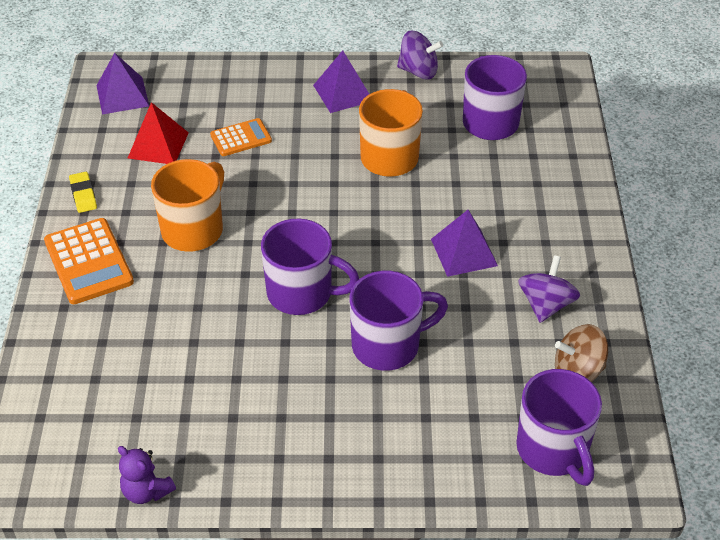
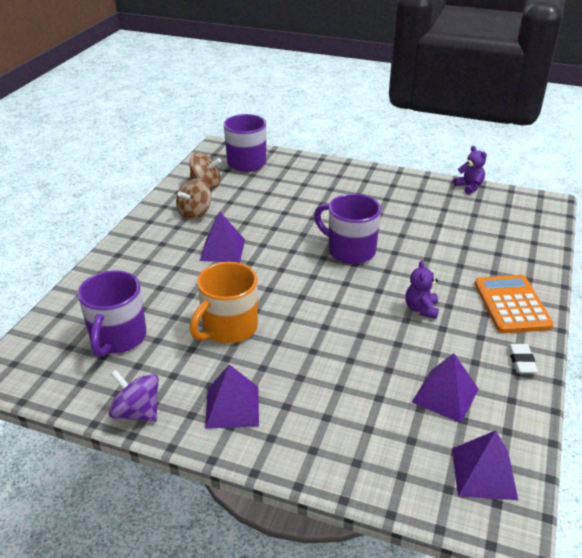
camera: 160 degrees left, 10 degrees down
(83, 195) = (521, 361): yellow eraser -> white eraser
(158, 145) = (445, 395): red pyramid -> purple pyramid
(194, 229) = (421, 309): orange mug -> purple teddy bear
(241, 138) = (358, 382): orange calculator -> none
(388, 345) = (306, 215): purple mug -> none
(546, 304) = (195, 213): purple spinning top -> brown spinning top

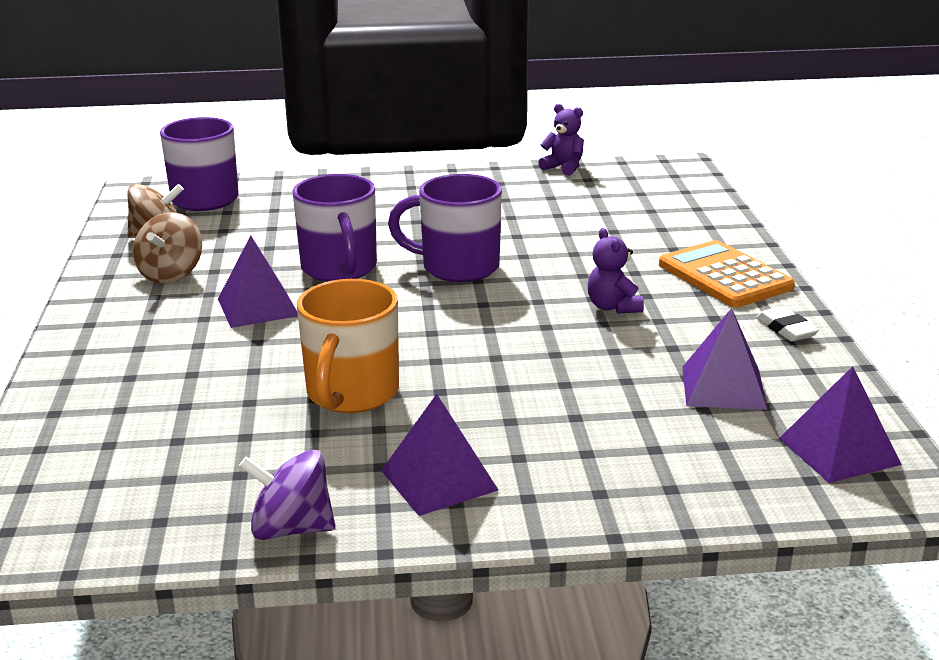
camera: 25 degrees left, 10 degrees down
(118, 338) = (175, 451): purple mug -> purple mug (339, 269)

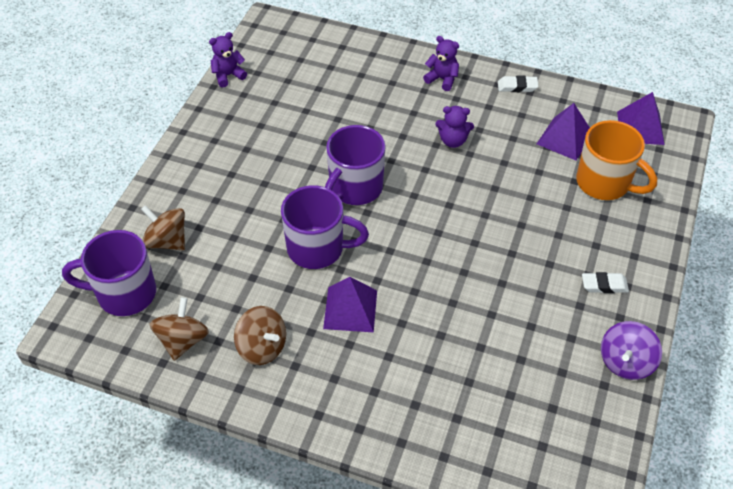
camera: 65 degrees left, 25 degrees up
(288, 199) = (167, 241): none -> brown spinning top
(351, 394) = (496, 294): orange mug -> orange mug (604, 183)
(439, 480) = (604, 285): purple pyramid -> white eraser
(724, 276) = (442, 79): orange calculator -> purple teddy bear

